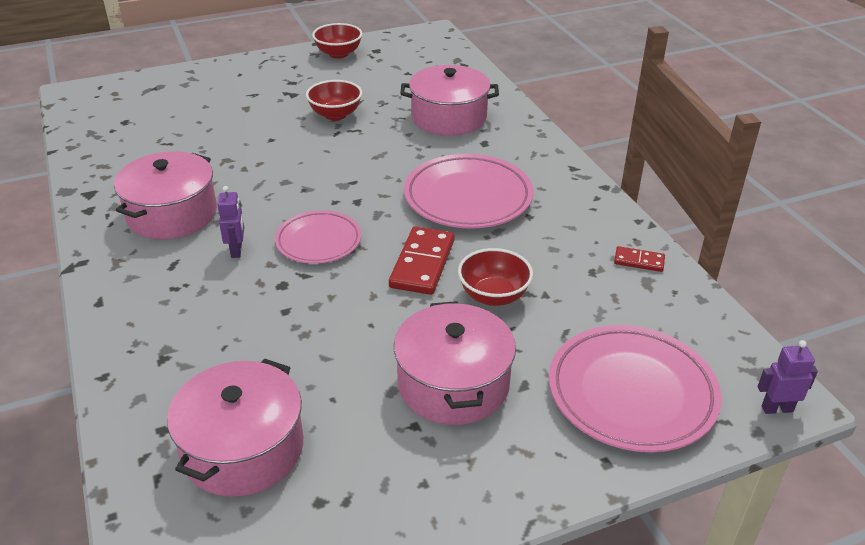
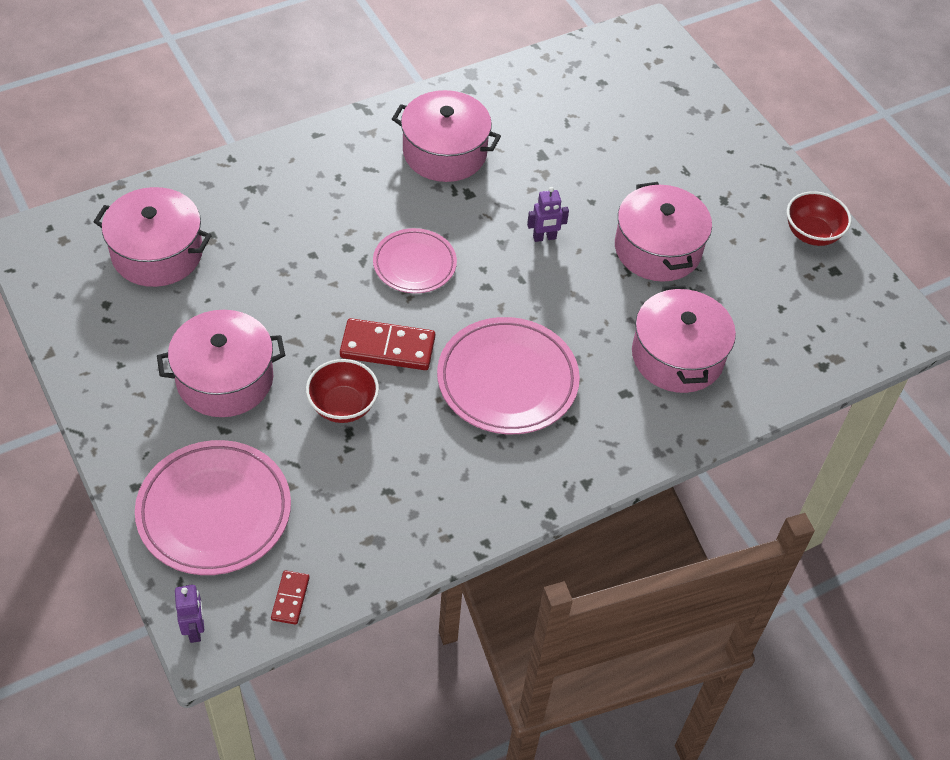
camera: 80 degrees right, 15 degrees up
(237, 250) = (394, 208): purple robot -> purple robot (544, 238)
(335, 114) = (657, 249): red bowl -> pink pot
(639, 261) = (410, 536): red domino -> red domino (290, 598)

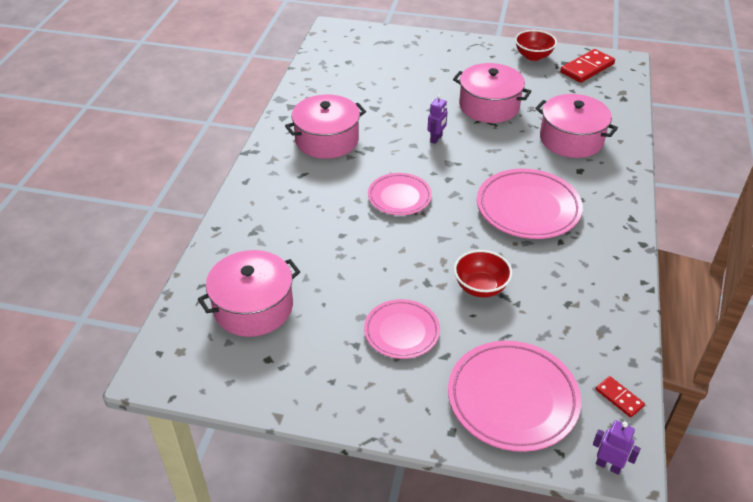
camera: 45 degrees left, 10 degrees down
(225, 379) = (401, 332): pink pot -> pink plate
(387, 347) = (453, 243): red domino -> red domino (587, 68)

